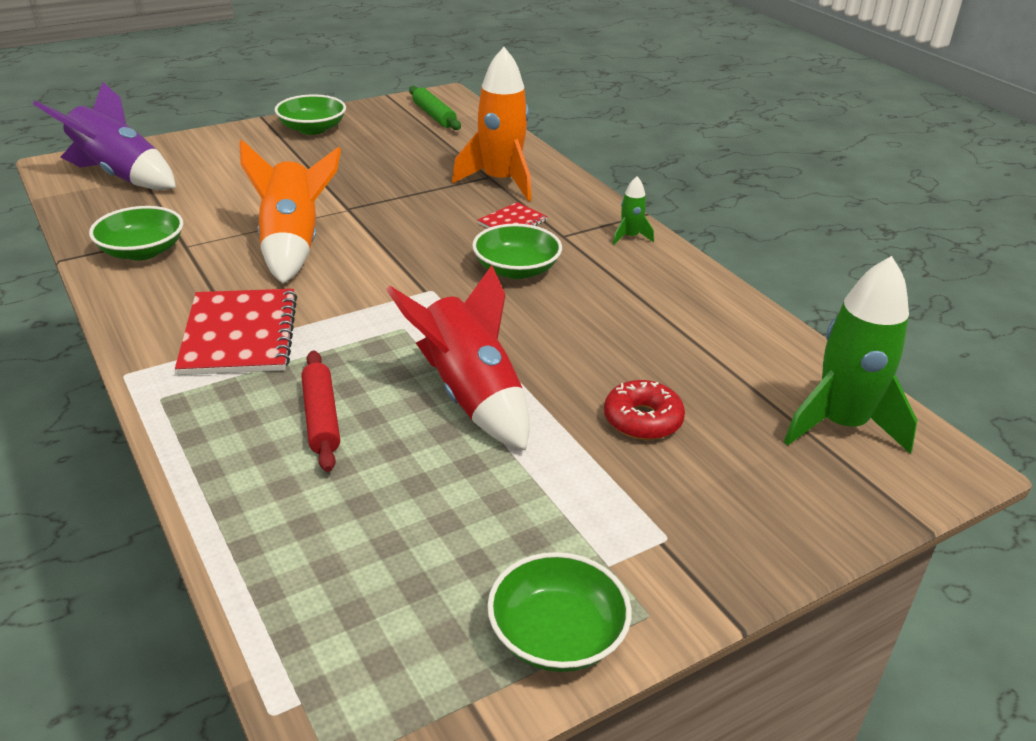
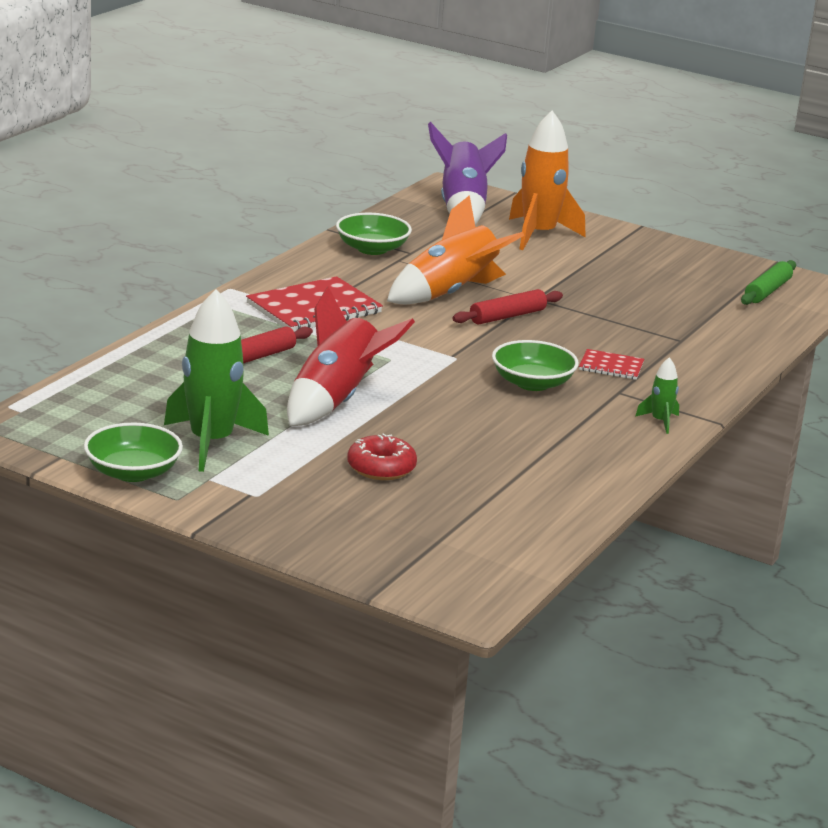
camera: 60 degrees right, 10 degrees down
(312, 129) = (652, 250): green bowl -> none
(370, 234) = (507, 316): none -> red rolling pin
(500, 182) = (679, 347): orange rocket -> orange rocket (538, 235)
(841, 425) = (470, 550): green rocket -> green rocket (211, 443)

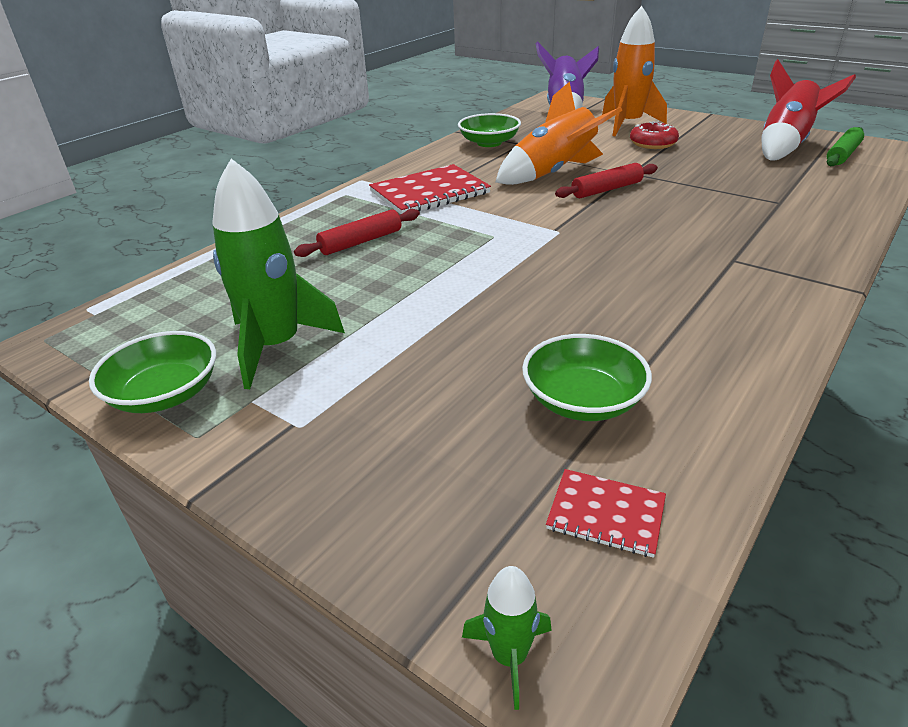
camera: 10 degrees right, 10 degrees up
(336, 400) = (430, 284): red rocket -> red rocket (785, 145)
(381, 468) = (466, 374): red donut -> red donut (653, 143)
(532, 383) = (638, 254): green bowl -> green bowl (583, 400)
(611, 366) = (717, 232): red notebook -> red notebook (606, 514)
(660, 421) = (791, 293): green rocket -> green rocket (509, 656)

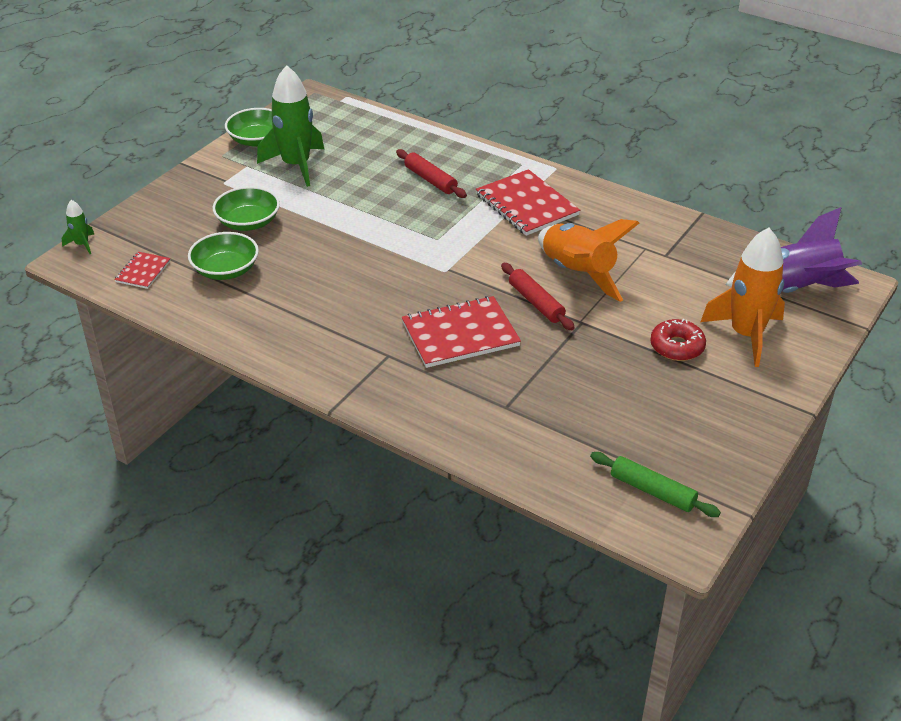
camera: 85 degrees right, 5 degrees up
(489, 143) = (665, 235): green bowl -> green bowl (248, 222)
(675, 222) = (460, 334): none -> red notebook
(785, 145) = (683, 451): red rocket -> none

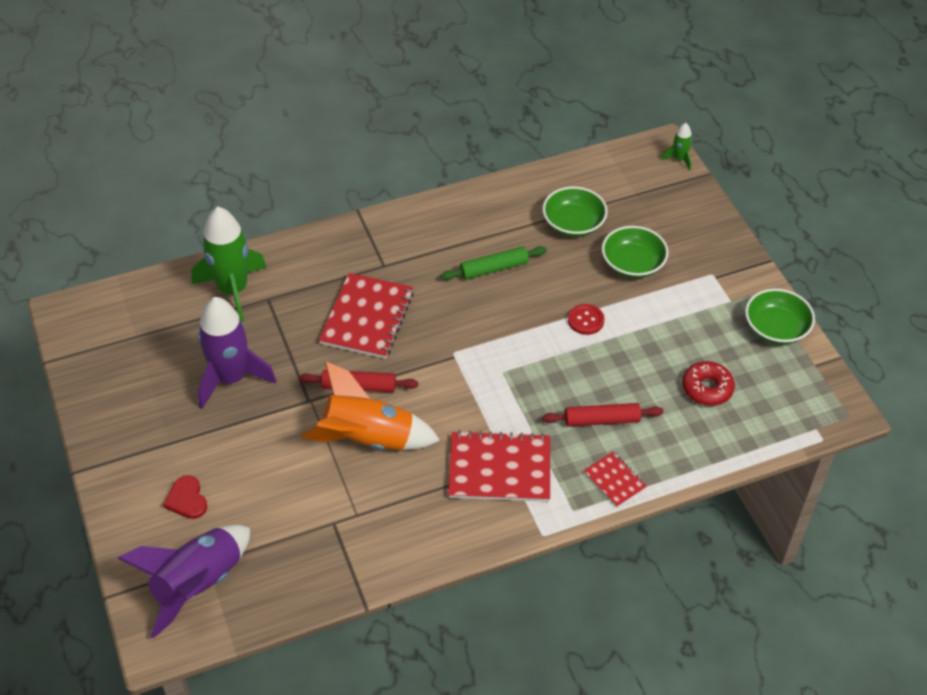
camera: 125 degrees right, 10 degrees up
(143, 271) = (611, 179): red notebook -> red notebook (614, 480)
(296, 165) = (705, 335): green rocket -> green rocket (233, 290)
(338, 222) = (585, 320): none -> red button
(615, 378) = (231, 378): none -> purple rocket
(652, 491) = (117, 326): green rolling pin -> green rolling pin (494, 268)
(677, 347) = (222, 441): red donut -> red donut (707, 388)
(746, 335) = (187, 499): orange rocket -> red heart

